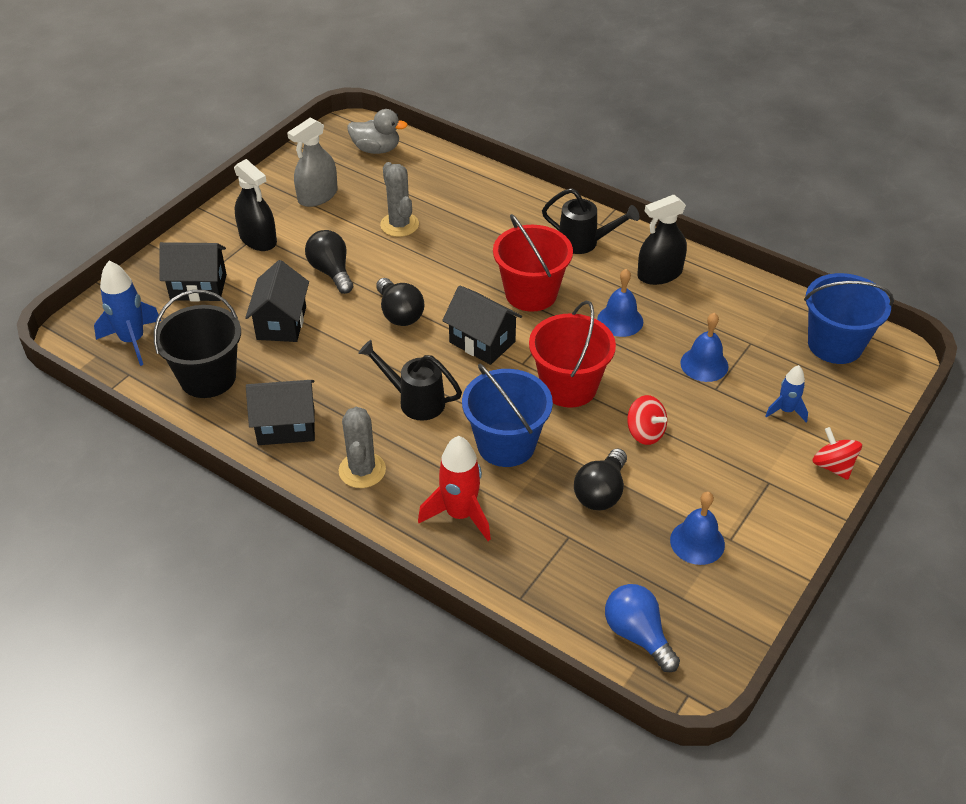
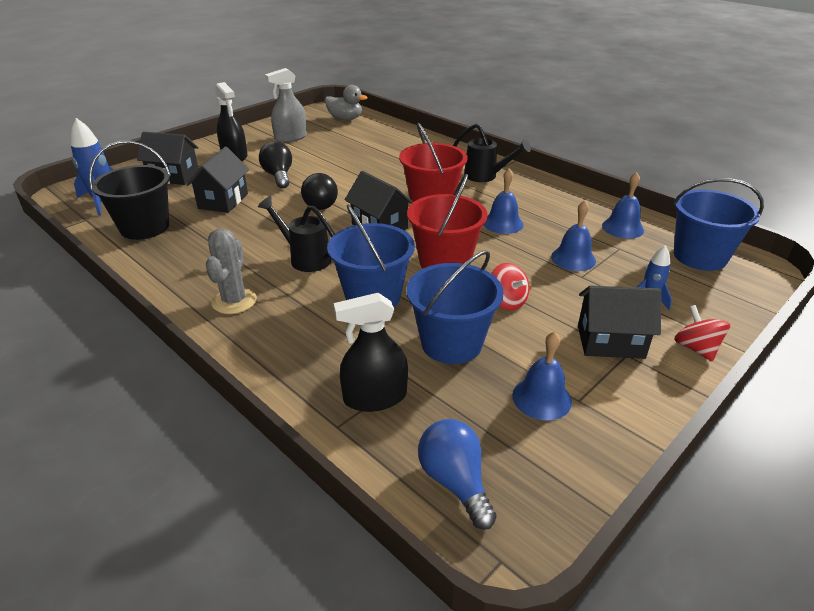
camera: 10 degrees right, 10 degrees down
(286, 426) = (187, 264): black house -> black house (610, 342)
(399, 225) = (343, 156): grey cactus -> none
(460, 514) = (307, 345): red rocket -> none
(601, 492) = (451, 343): black light bulb -> blue bucket
(659, 274) = (544, 198): black spray bottle -> black spray bottle (375, 397)
(752, 311) = (622, 228): none -> blue bell

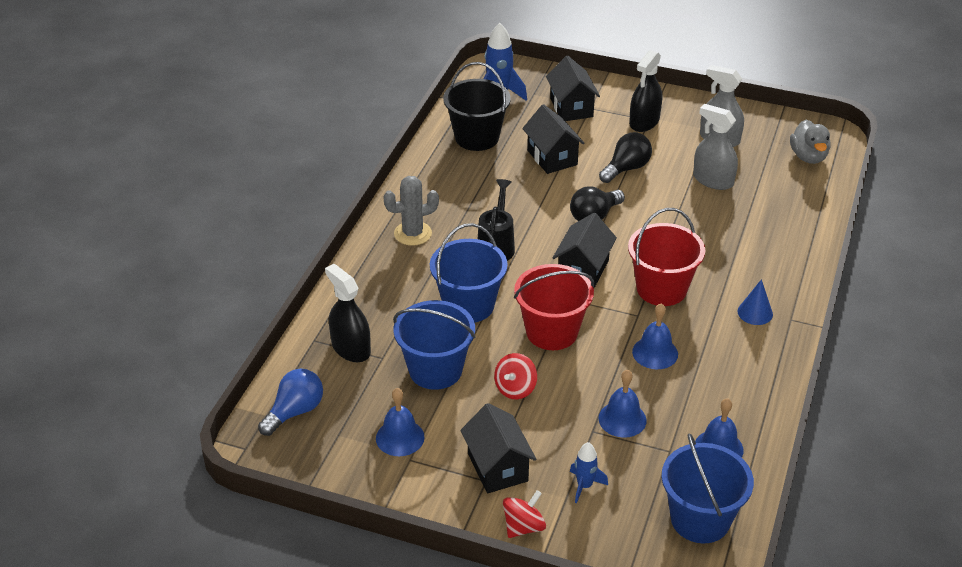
camera: 65 degrees right, 5 degrees up
(223, 201) = (552, 157): black house -> black house turned 75 degrees clockwise
(331, 151) = (713, 180): none -> grey spray bottle
(485, 176) = (755, 312): black watering can -> blue cone

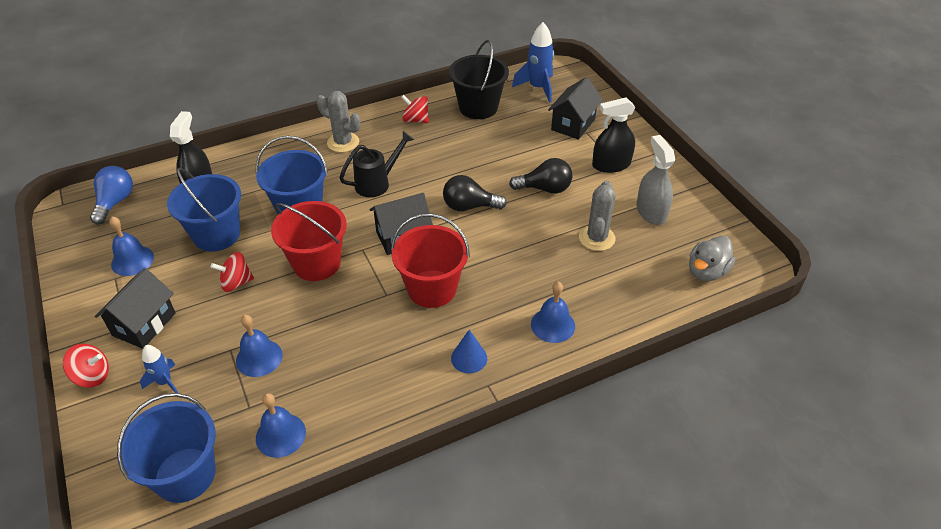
camera: 45 degrees right, 5 degrees up
(295, 412) = (115, 202): blue light bulb -> blue light bulb turned 75 degrees counterclockwise
(442, 178) = (415, 120): none -> red spinning top
(552, 157) = (505, 149): black house -> none
(655, 353) = (354, 330): blue bell -> blue bell (553, 325)
(713, 180) = (596, 238): grey spray bottle -> grey cactus

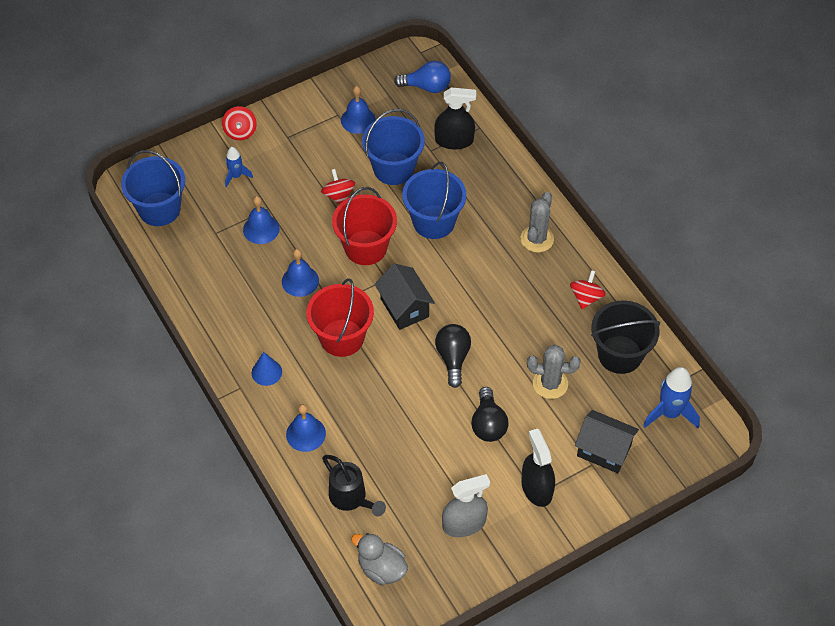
camera: 85 degrees right, 10 degrees up
(144, 324) = (290, 148): black house -> none
(280, 435) = (191, 257): blue bell -> blue bell (300, 281)
(377, 183) = (478, 277): black watering can -> black watering can (351, 499)
(596, 238) = (419, 471): grey cactus -> grey cactus (550, 384)

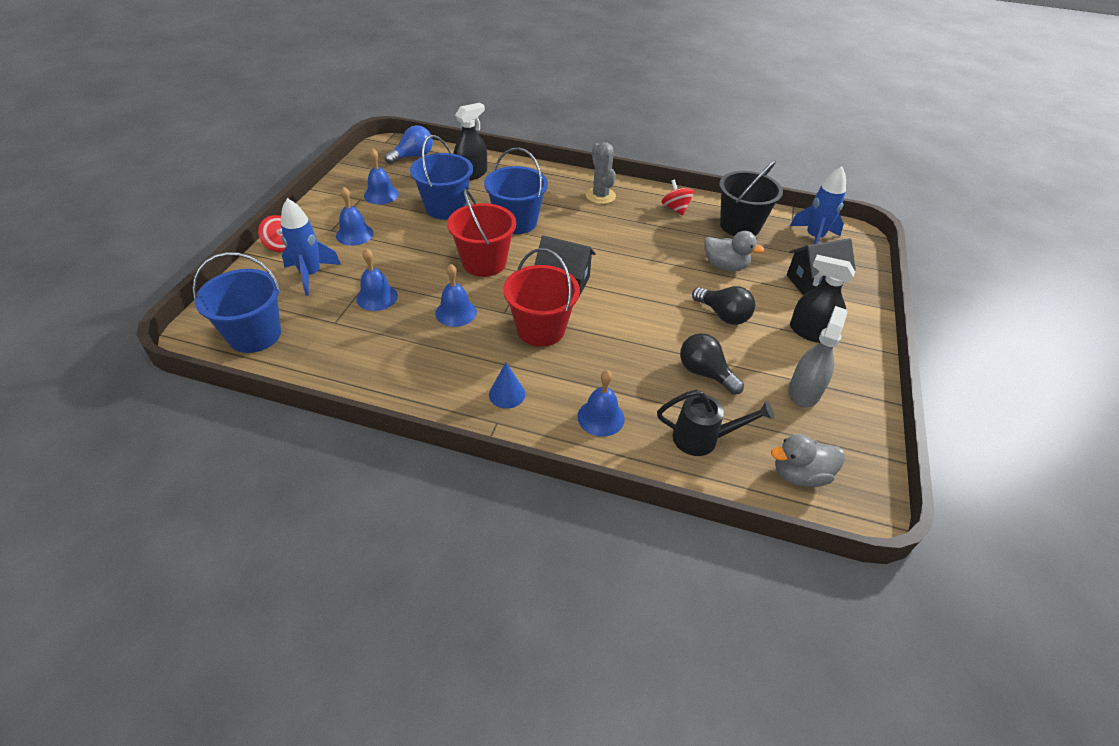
camera: 45 degrees left, 10 degrees down
(236, 176) = (311, 275): blue rocket -> blue rocket, size x1.71
(300, 153) = (354, 234): none -> blue bell
(338, 196) = (421, 243): red spinning top -> none
(453, 358) = (642, 291): black light bulb -> black light bulb (705, 373)
(550, 384) = (725, 266): grey cactus -> grey duck

